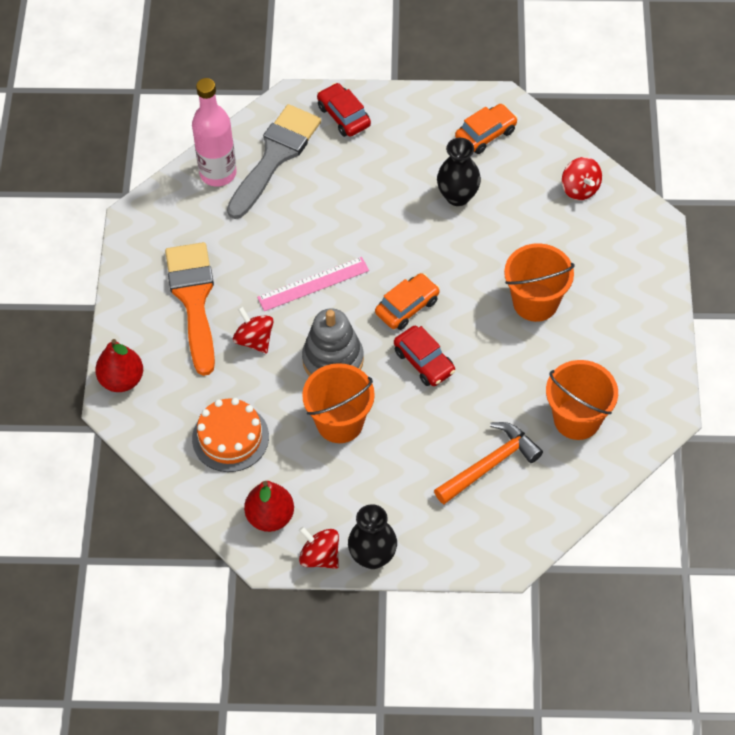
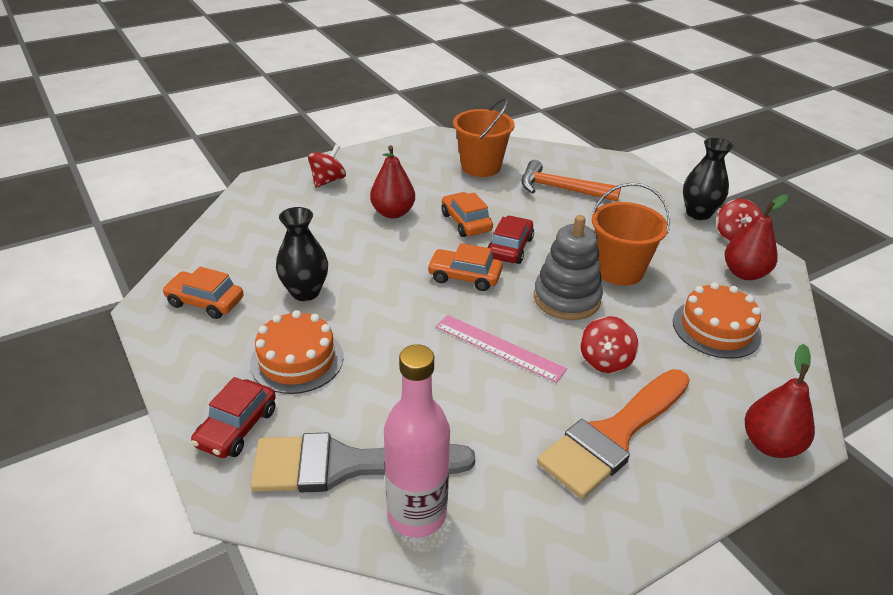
camera: 125 degrees left, 20 degrees down
(384, 165) = (297, 360): none -> orange cake
(484, 350) = (466, 222): none -> orange car
(535, 302) = (393, 213): orange bucket -> red pear
(580, 189) = (245, 226): red spinning top -> red spinning top (328, 181)

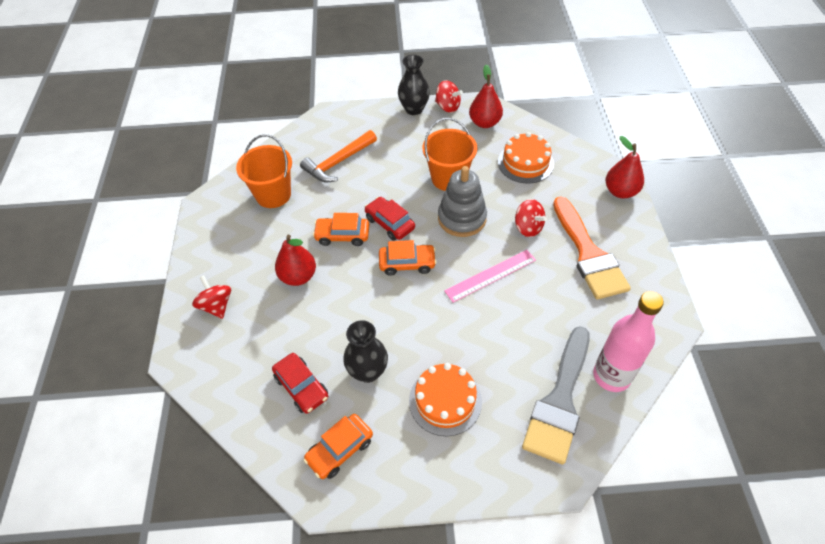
camera: 60 degrees left, 15 degrees up
(237, 427) = (498, 460): red car -> red car (301, 387)
(464, 277) = (407, 263): orange car -> orange car turned 135 degrees counterclockwise

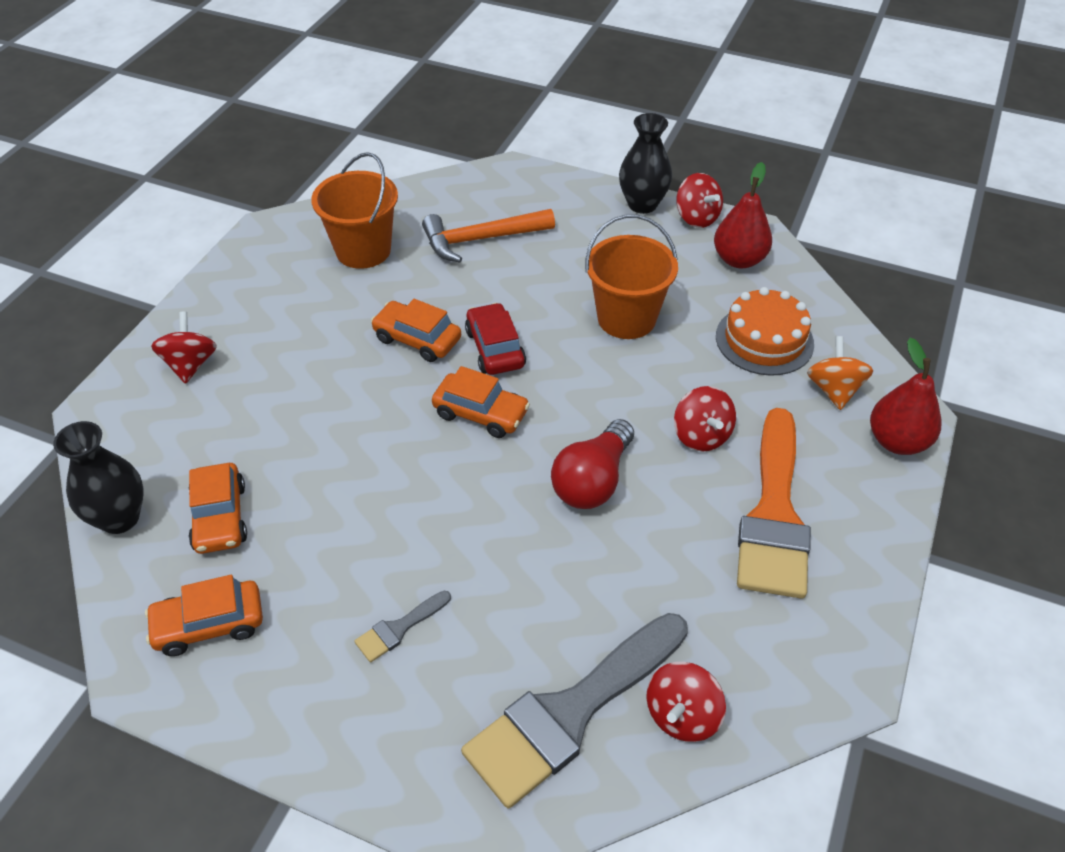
camera: 25 degrees right, 5 degrees down
(298, 276) = (319, 370): red pear -> none
(301, 387) = (220, 517): red car -> orange car
(368, 371) = (321, 537): black vase -> black vase (120, 518)
(445, 401) = (399, 628): orange cake -> grey brush
(462, 218) = (606, 382): grey stacking toy -> none
(490, 275) = (593, 481): pink ruler -> red light bulb
(575, 176) = (834, 390): none -> orange spinning top
(611, 376) = (682, 715): pink bottle -> red spinning top

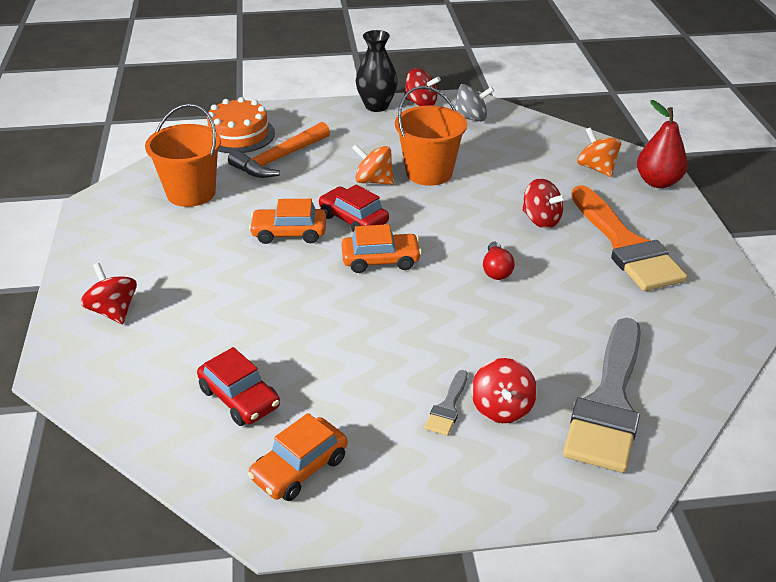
camera: 30 degrees left, 10 degrees down
(120, 518) = (151, 433): black vase -> none
(220, 517) = (239, 398): orange car -> red car
(556, 306) = (373, 181): none -> orange spinning top
(593, 481) = (496, 270): red light bulb -> red light bulb, size x0.59
(682, 715) = (676, 373): red spinning top -> red spinning top (502, 408)
(739, 260) = (471, 118): red pear -> grey spinning top
(764, 340) = (529, 156): orange cake -> orange cake (239, 135)

